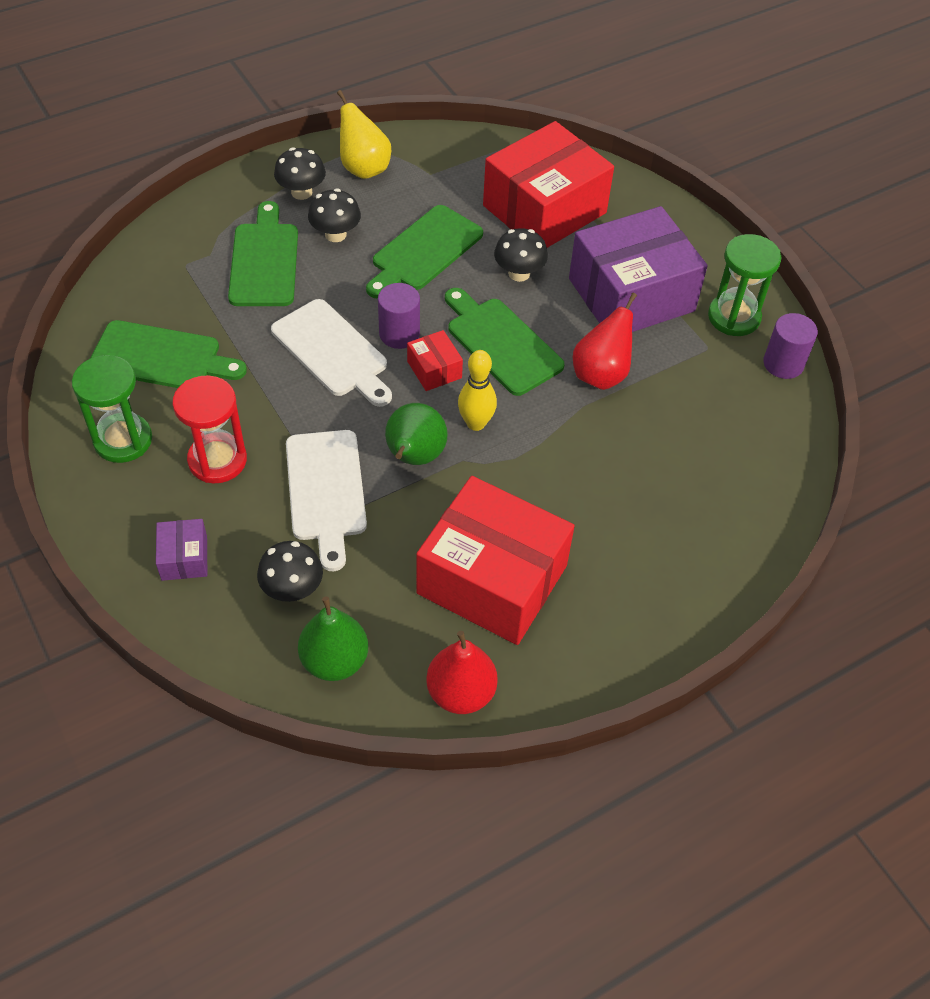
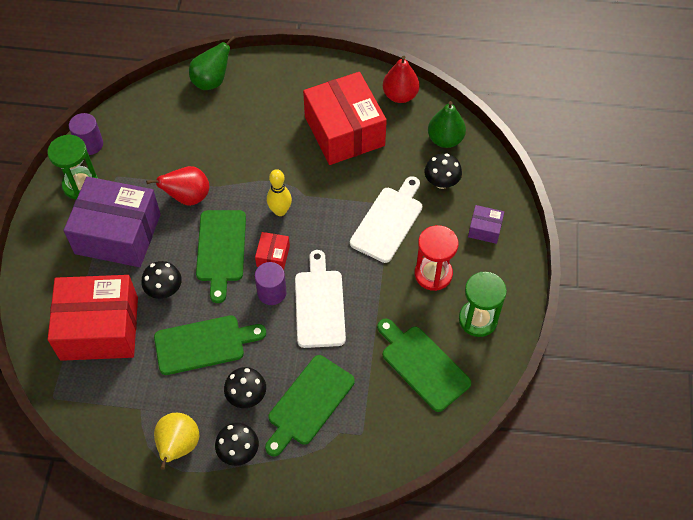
camera: 140 degrees left, 5 degrees up
(184, 558) = (484, 229): purple box -> purple box turned 75 degrees clockwise
(414, 457) = (328, 212): green pear -> green pear (212, 81)

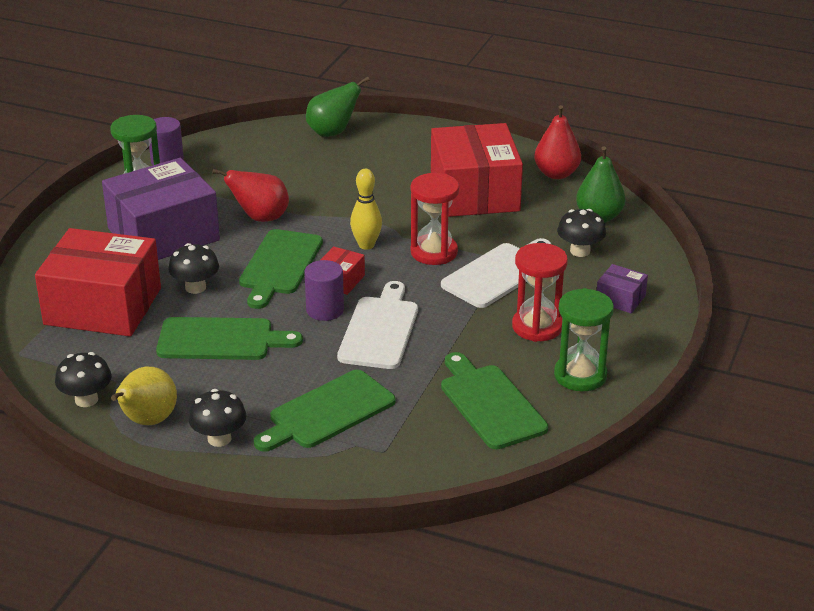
camera: 15 degrees right, 25 degrees down
(118, 234) = (163, 234): purple box -> purple box turned 60 degrees counterclockwise
(246, 396) = (252, 392): black mushroom -> black mushroom (86, 400)
(334, 208) = (434, 252): none -> red hourglass

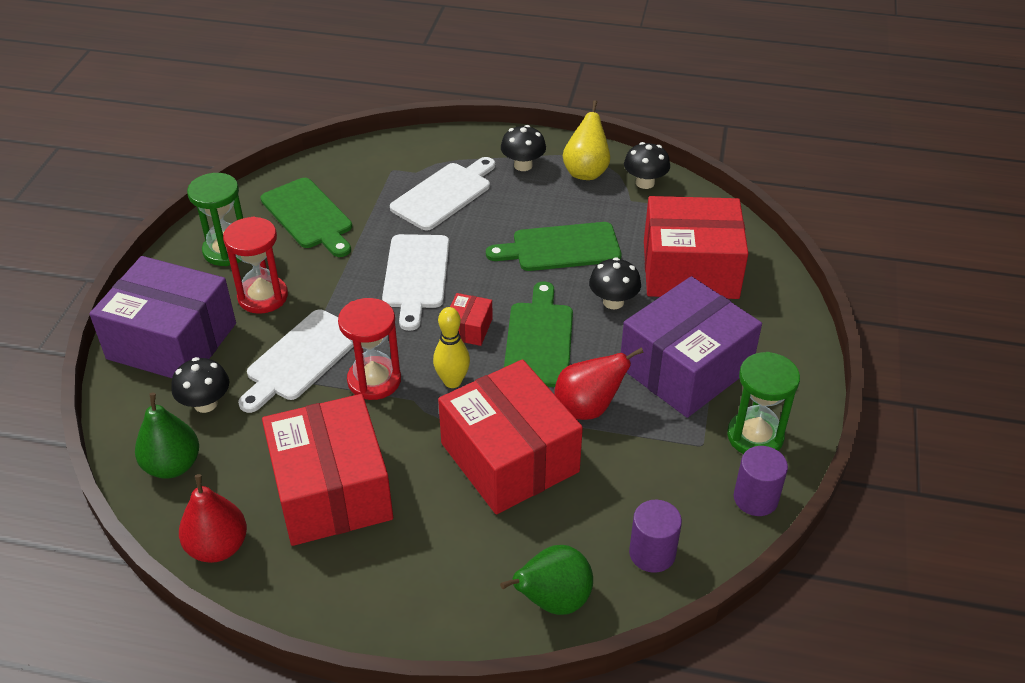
camera: 170 degrees right, 10 degrees up
(325, 310) = (474, 291): purple cylinder -> purple cylinder (652, 553)
(328, 412) = (444, 194): green cutting board -> white cutting board
(335, 197) = (509, 457): none -> red box
(620, 299) = (172, 341): purple box -> purple box, size x2.35

